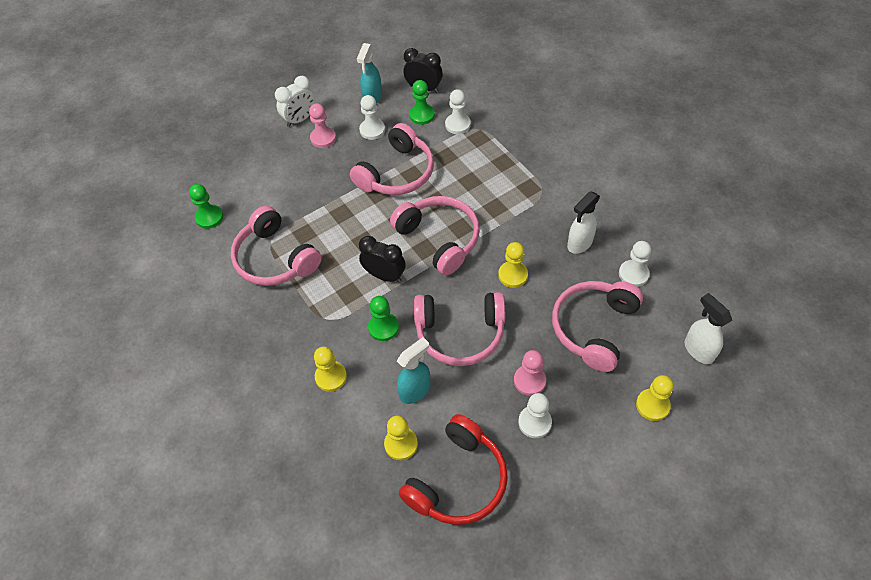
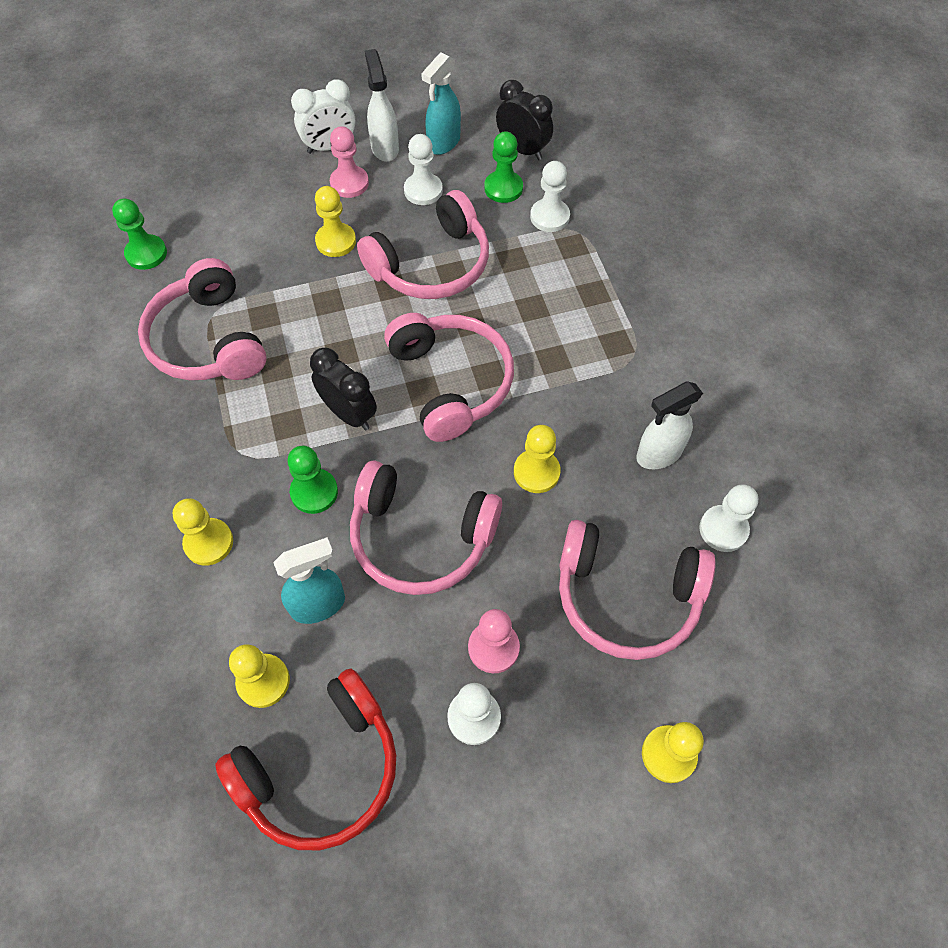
camera: 15 degrees right, 5 degrees up
(330, 176) = (336, 241): none -> yellow pawn
(594, 328) = (627, 596): pink headphones -> pink headphones turned 120 degrees counterclockwise
(698, 350) = (779, 688): white spray bottle -> white spray bottle (385, 148)

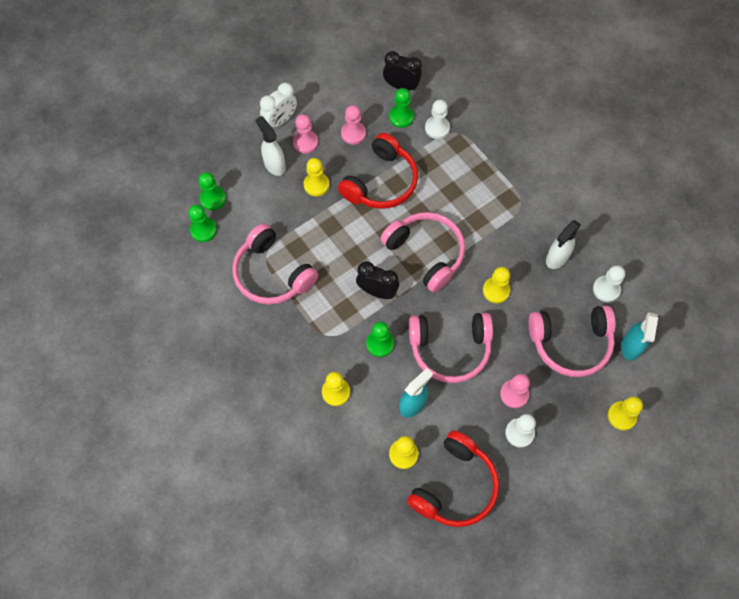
camera: 20 degrees left, 5 degrees up
(182, 218) = (213, 199): none -> green pawn
(385, 148) = (315, 111): white spray bottle -> white spray bottle (274, 165)
(423, 190) = (353, 133): white pawn -> pink pawn
(431, 264) = (381, 182): pink headphones -> red headphones
(443, 143) = (350, 96): turquoise spray bottle -> turquoise spray bottle (630, 347)

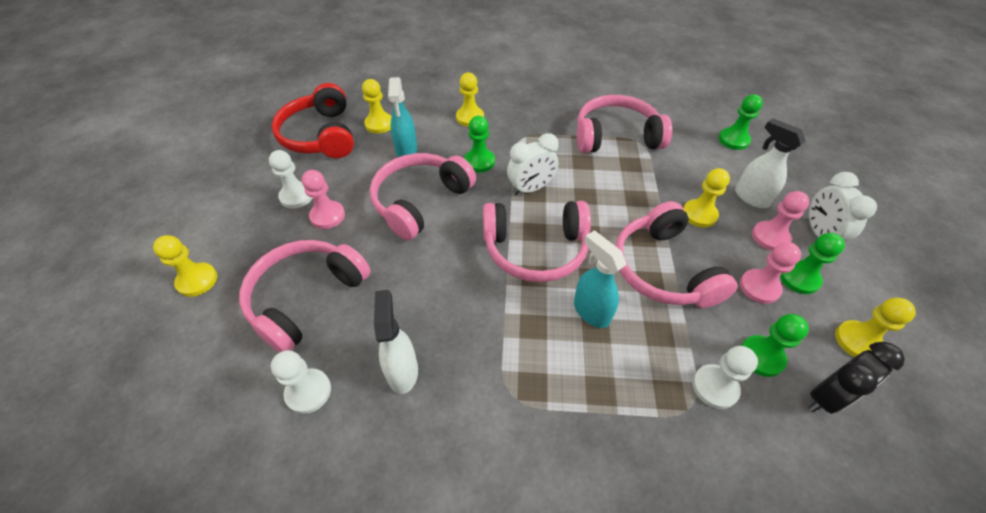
camera: 130 degrees right, 15 degrees down
(203, 230) = (699, 120): green pawn -> green pawn (799, 278)
(274, 165) = (750, 197): white spray bottle -> white spray bottle turned 135 degrees counterclockwise
(377, 291) = (530, 188): black clock -> white clock
(381, 182) = (663, 269): red headphones -> pink headphones
(496, 290) = (433, 277): yellow pawn -> yellow pawn (857, 341)
(630, 347) = (228, 353): turquoise spray bottle -> turquoise spray bottle (591, 311)

